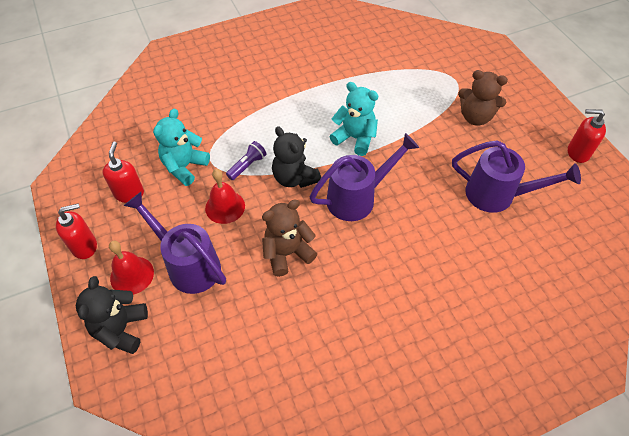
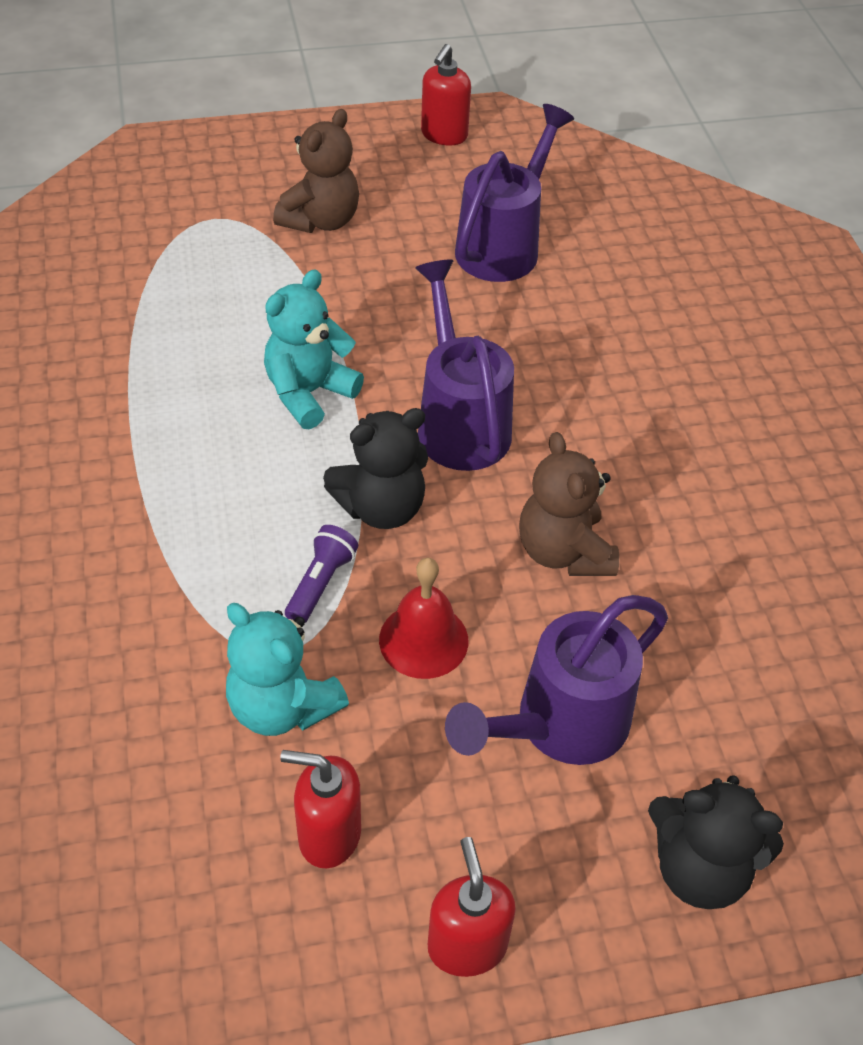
camera: 80 degrees left, 5 degrees down
(132, 275) = (567, 840): red bell -> none
(247, 166) = (320, 583): purple flashlight -> purple flashlight turned 60 degrees clockwise

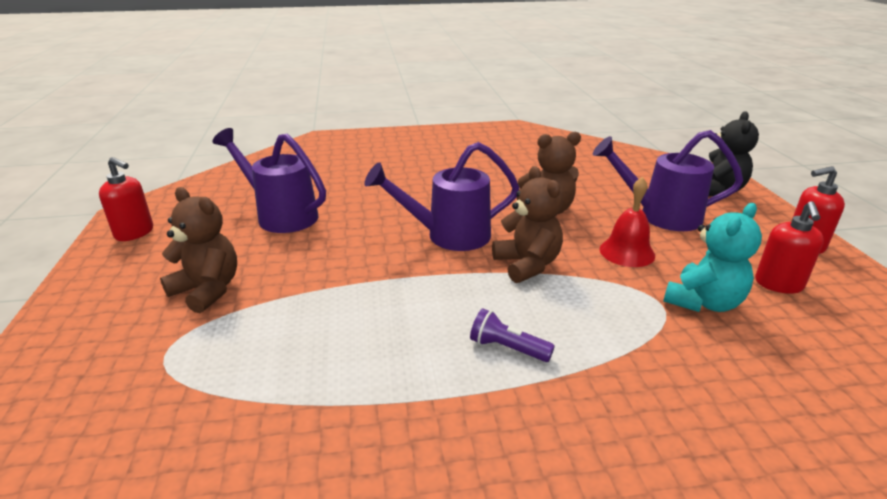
camera: 85 degrees left, 20 degrees down
(309, 393) = (417, 294): turquoise teddy bear -> none
(320, 583) = (598, 288): purple flashlight -> purple flashlight (507, 348)
(381, 507) = (527, 265): black teddy bear -> brown teddy bear
(560, 724) = (661, 216): purple watering can -> purple watering can turned 135 degrees clockwise

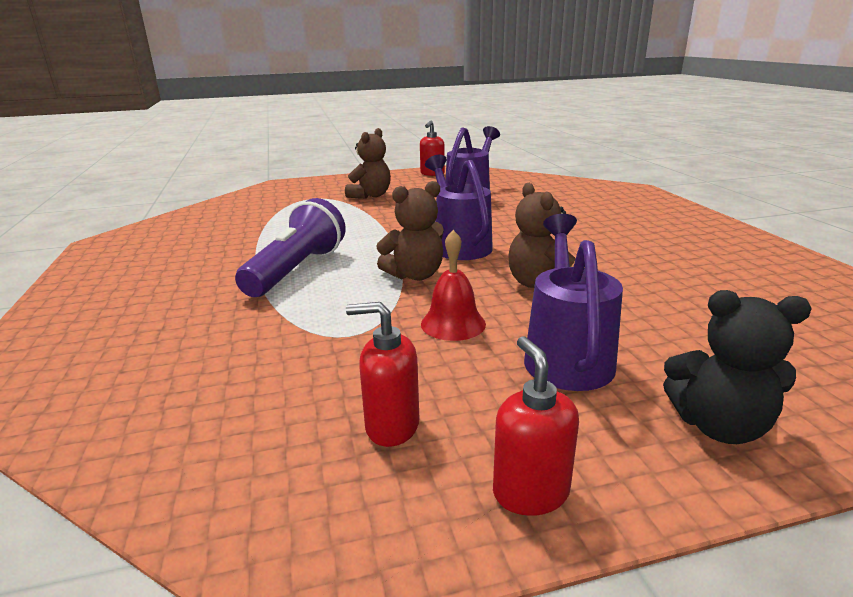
camera: 85 degrees right, 5 degrees down
(507, 348) = (296, 270): purple flashlight -> purple flashlight, size x2.16
(703, 302) = (351, 359): turquoise teddy bear -> none

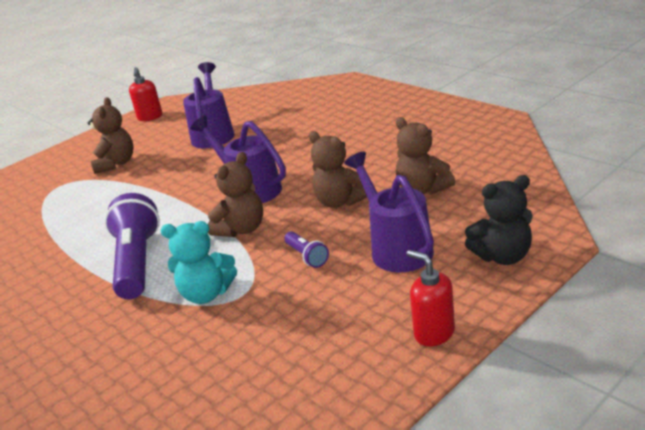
camera: 25 degrees left, 5 degrees up
(319, 320) = (206, 294): none -> turquoise teddy bear
(391, 426) = (331, 337): red soap dispenser -> none
(453, 324) = (307, 256): red bell -> purple flashlight
(650, 303) = (422, 189): none -> brown teddy bear

